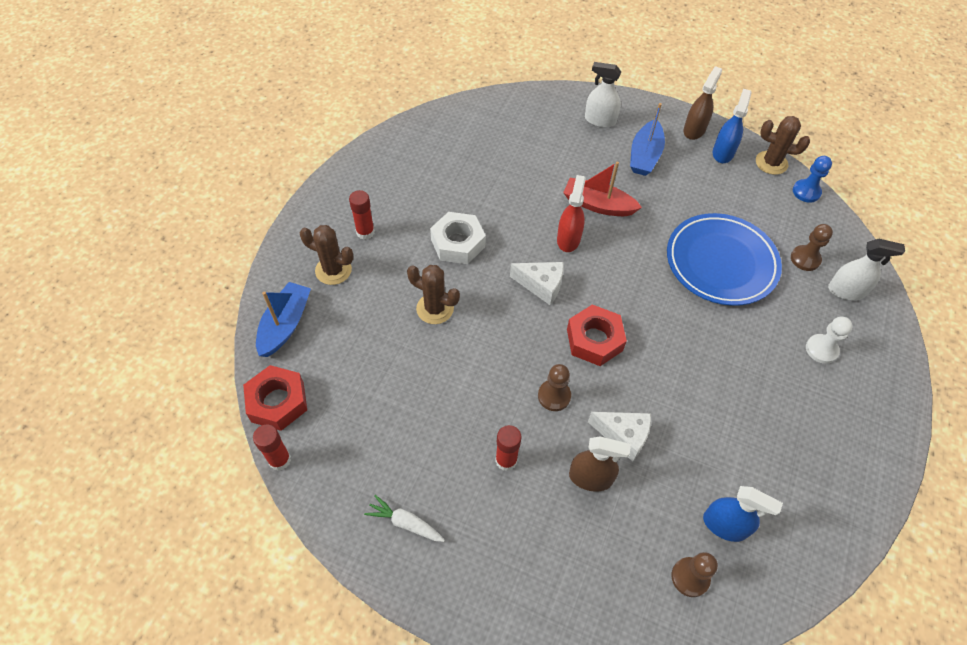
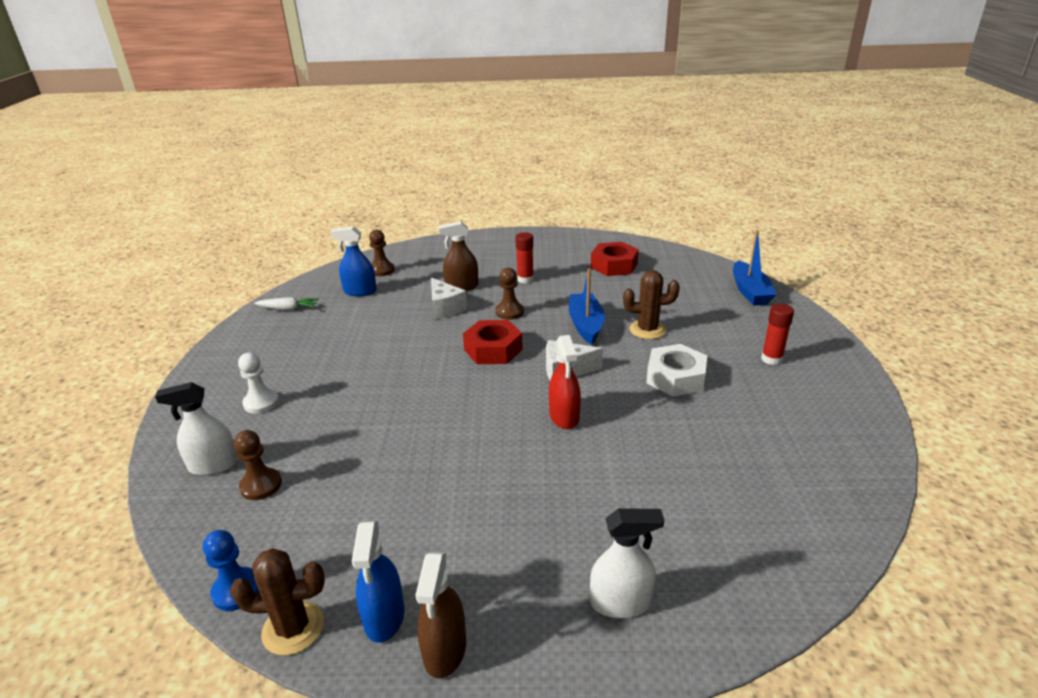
camera: 160 degrees right, 25 degrees down
(277, 402) = (701, 263): red nut -> red nut (614, 265)
(280, 460) = (668, 247): red glue stick -> none
(333, 270) = (760, 327): brown cactus -> none
(405, 523) = (569, 247): white carrot -> white carrot (288, 309)
(598, 205) = (550, 463): red boat -> none
(623, 436) = (445, 308): white cheese -> white cheese turned 120 degrees counterclockwise
(645, 156) = (516, 560): blue boat -> blue boat (586, 325)
(721, 263) = (375, 447): blue plate -> none

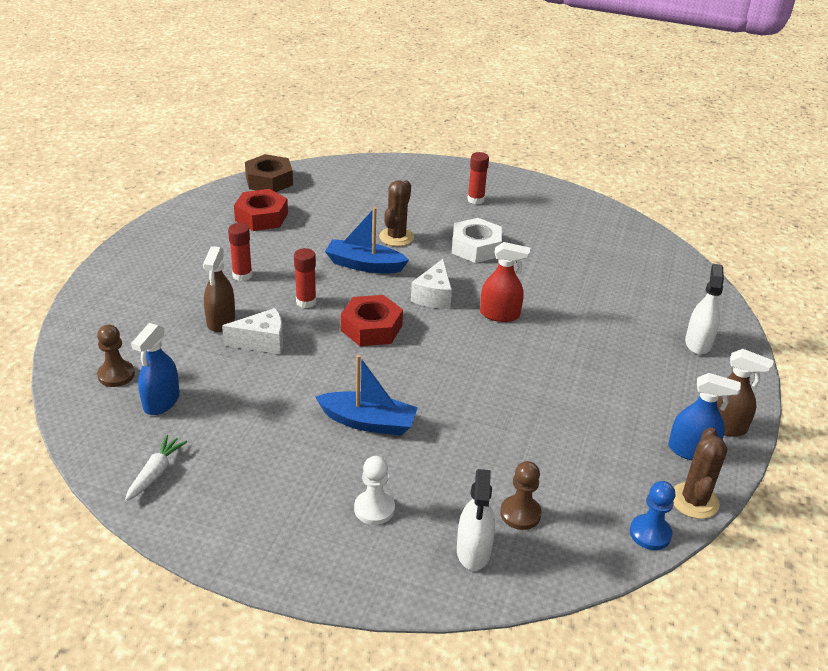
camera: 75 degrees left, 5 degrees up
(509, 312) = (306, 302): brown pawn -> red glue stick
(672, 254) = (269, 181): none -> brown nut
(750, 291) = (370, 171): blue boat -> blue boat (368, 422)

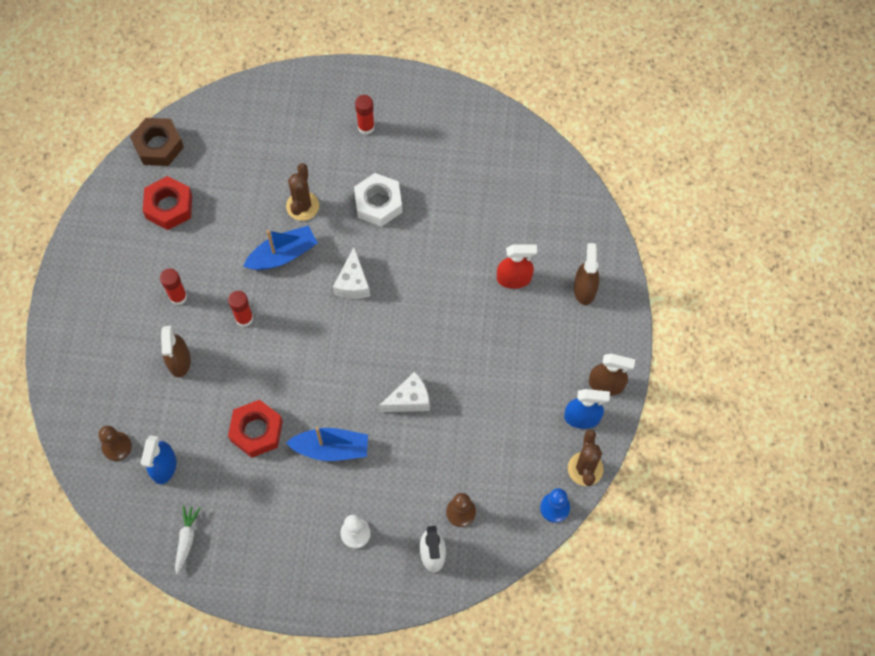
camera: 10 degrees left, 30 degrees up
(262, 342) = (222, 378): white cheese -> white cheese (409, 400)
(364, 265) = (283, 255): blue boat -> blue boat turned 150 degrees clockwise
(371, 328) = (308, 338): red nut -> red nut (256, 431)
(499, 314) = (414, 293): red spray bottle -> red spray bottle (514, 278)
(698, 343) = (584, 289): white spray bottle -> brown spray bottle

